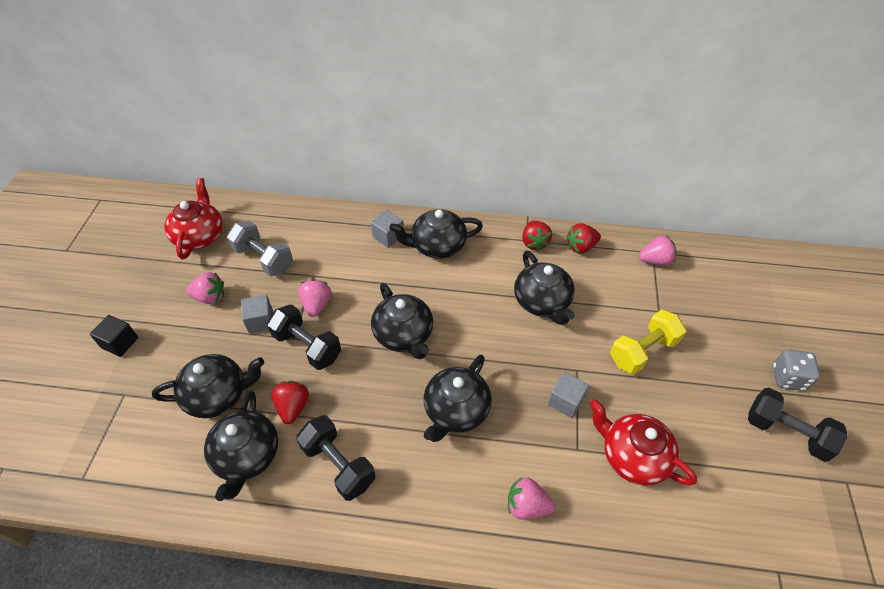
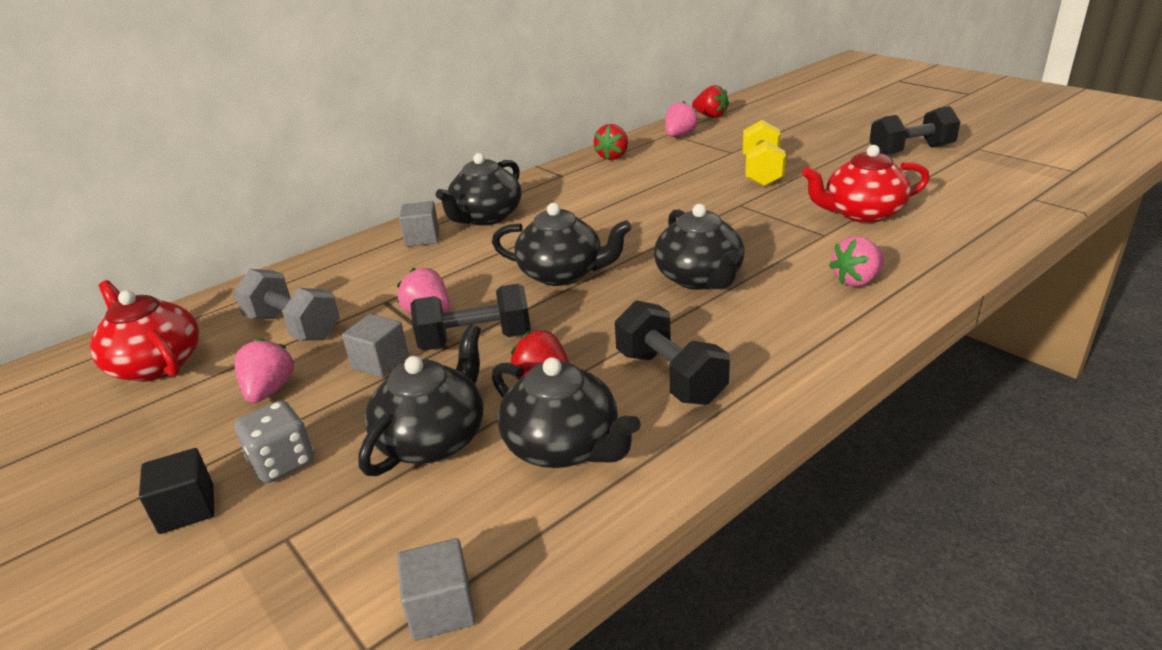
camera: 45 degrees left, 20 degrees down
(210, 297) = (269, 390): pink strawberry -> pink strawberry turned 45 degrees counterclockwise
(263, 259) = (293, 327): grey dumbbell -> grey dumbbell turned 45 degrees clockwise
(338, 465) = (670, 377): black dumbbell -> black dumbbell turned 60 degrees clockwise
(534, 243) = (571, 173): red strawberry -> red strawberry (711, 116)
(542, 302) = (642, 193): black teapot -> none
(565, 401) = (766, 221): grey cube -> grey cube (441, 608)
(788, 378) = (863, 133): grey dice -> grey dice (282, 462)

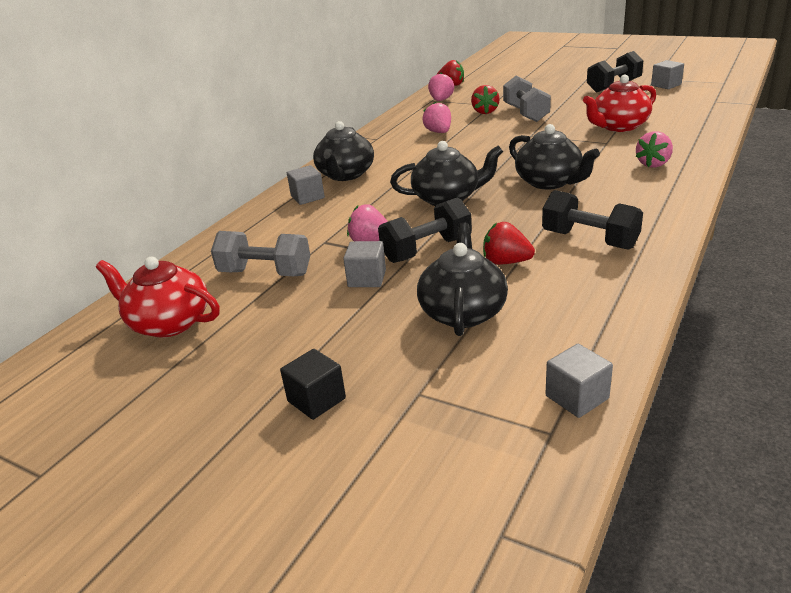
camera: 20 degrees left, 0 degrees up
(269, 390) = (295, 315): pink strawberry -> pink strawberry (439, 132)
(282, 462) = (361, 354): grey dice -> none
(564, 446) = (560, 293): black teapot -> none
(613, 156) = (404, 121): red strawberry -> red strawberry (485, 112)
(762, 172) = (526, 113): yellow dumbbell -> grey dumbbell
(985, 161) = (666, 85): none -> grey cube

